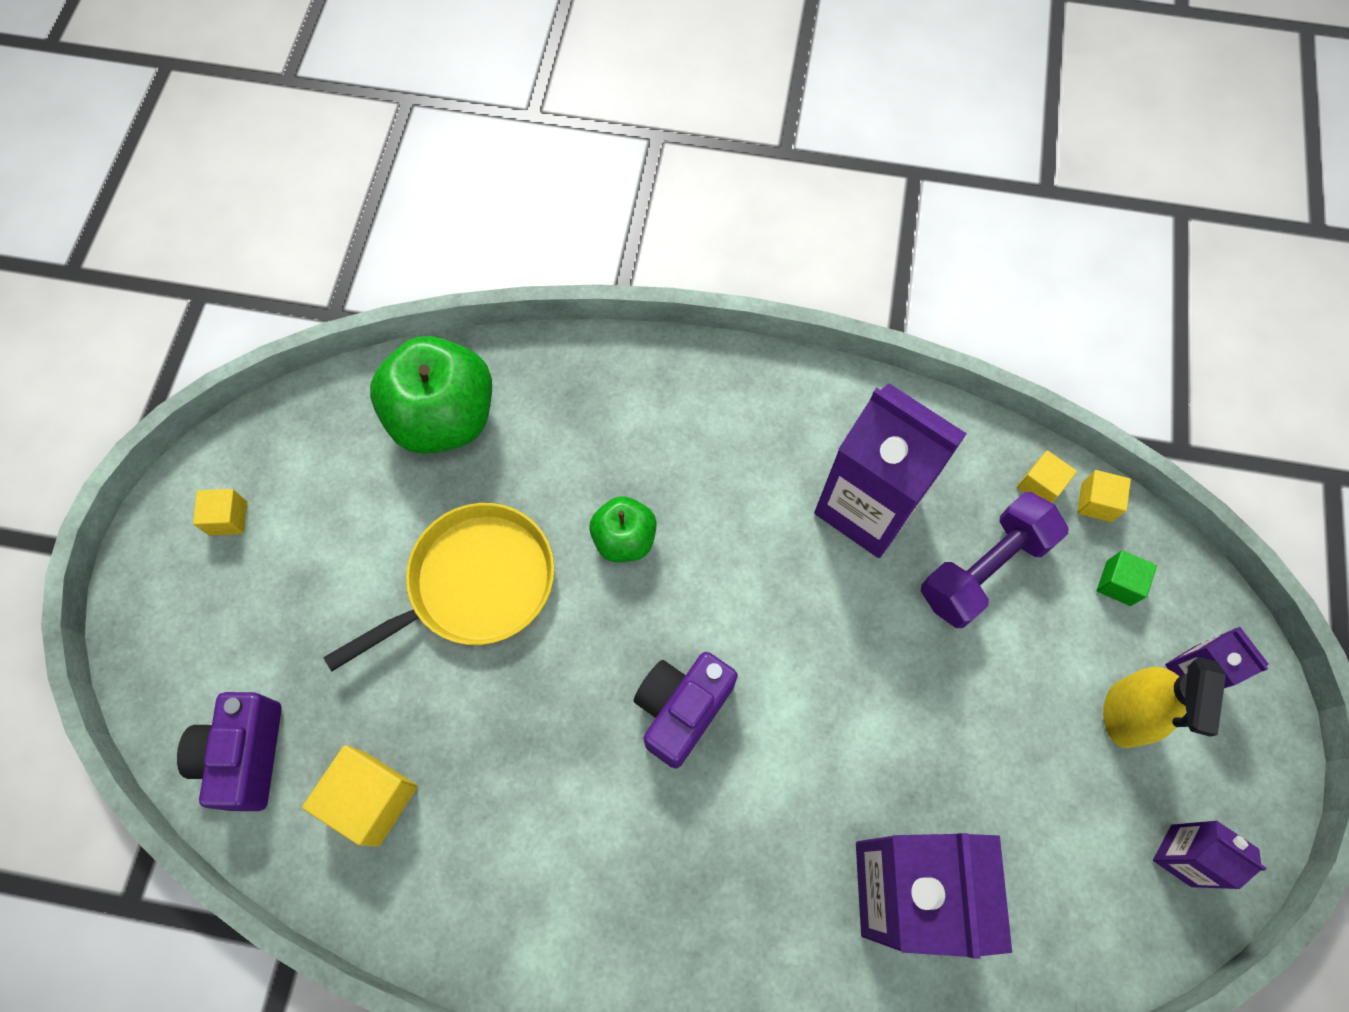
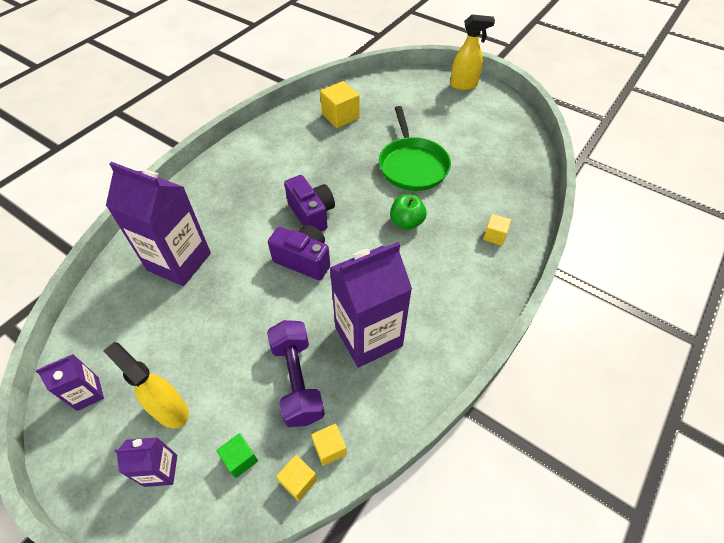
camera: 115 degrees right, 15 degrees down
(165, 574) = (464, 85): none -> yellow spray bottle
(228, 518) = (481, 104): yellow cube -> yellow cube (494, 236)
(245, 755) = (378, 91): purple camera -> purple camera (304, 260)
(444, 418) = (505, 178): green apple -> none
(475, 583) = (412, 165): yellow pan -> green pan

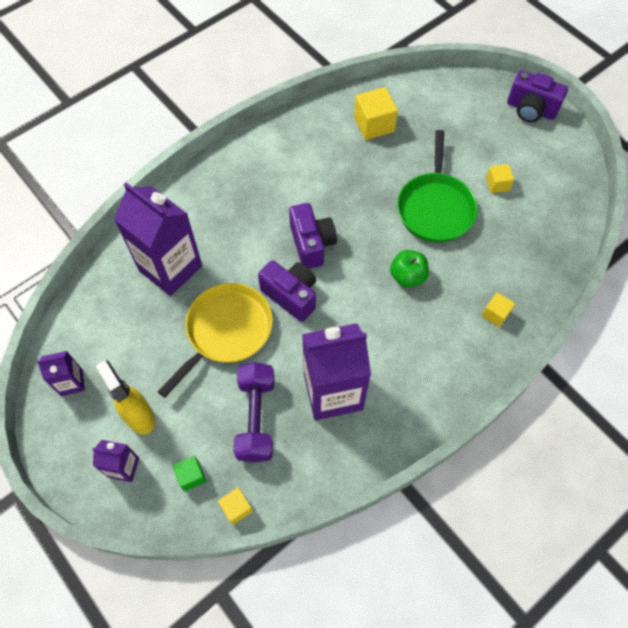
camera: 15 degrees right, 10 degrees up
(247, 305) = (226, 331): none -> yellow pan
(329, 448) = (270, 487): yellow cube -> yellow cube (497, 184)
(464, 85) = (530, 109): yellow spray bottle -> purple camera

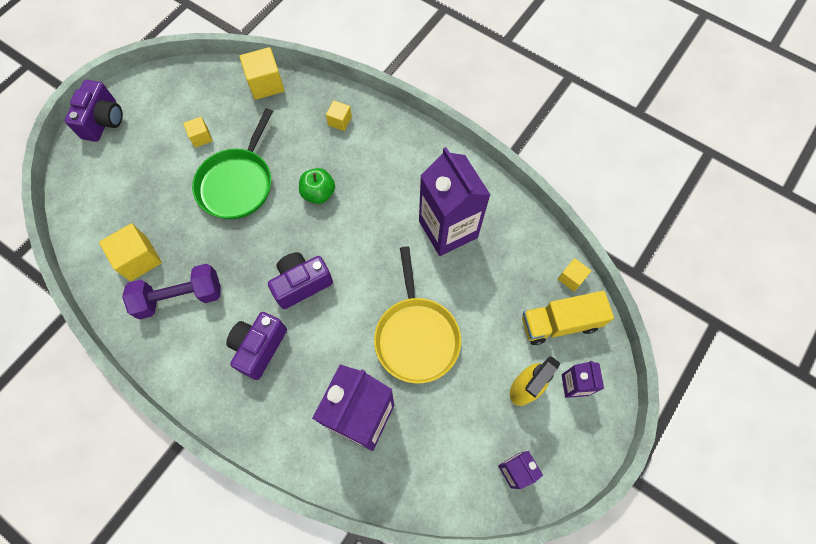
camera: 105 degrees left, 5 degrees up
(191, 476) = (559, 323): green cube -> yellow truck
(226, 331) = (416, 336): yellow pan -> yellow pan turned 120 degrees counterclockwise
(256, 418) = (491, 285): purple dumbbell -> purple dumbbell (180, 297)
(291, 295) = (363, 288): purple camera -> purple camera (259, 347)
(435, 208) = (237, 184): green pan -> green pan turned 120 degrees clockwise
(558, 251) = (266, 84): none -> yellow cube

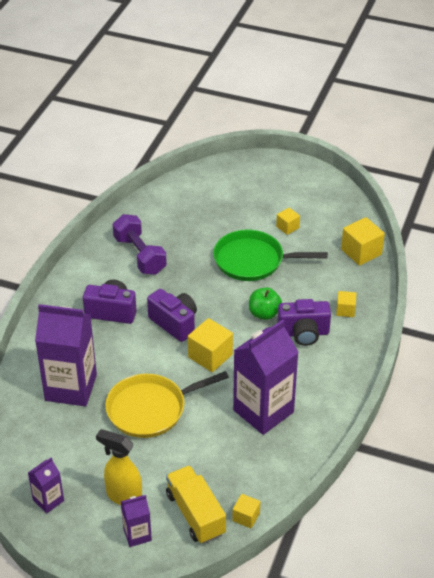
camera: 75 degrees right, 25 degrees down
(104, 121) = (277, 168): purple camera -> purple camera (303, 333)
(139, 259) = (164, 224): yellow cube -> yellow cube (210, 356)

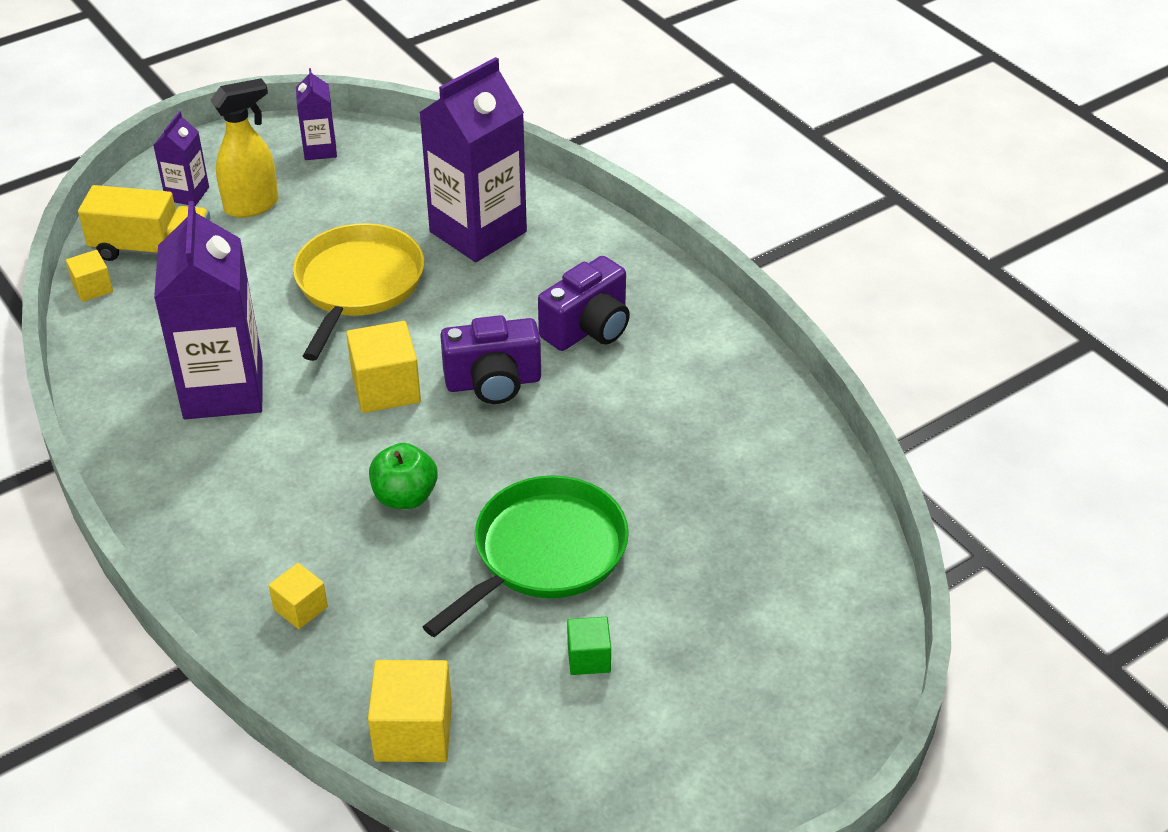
camera: 125 degrees right, 0 degrees up
(140, 255) = (693, 416): purple dumbbell -> none
(287, 227) = (589, 658): yellow cube -> green cube
(303, 333) = (312, 520): purple camera -> none

